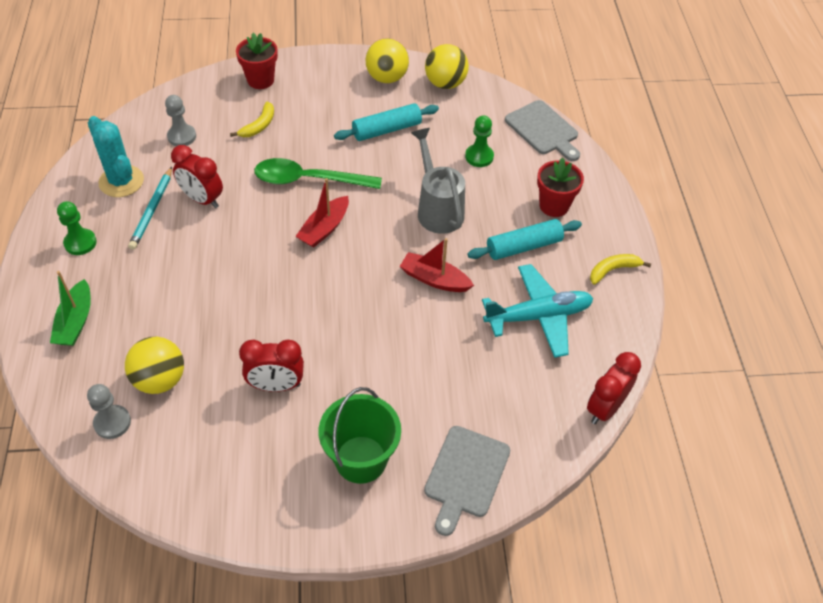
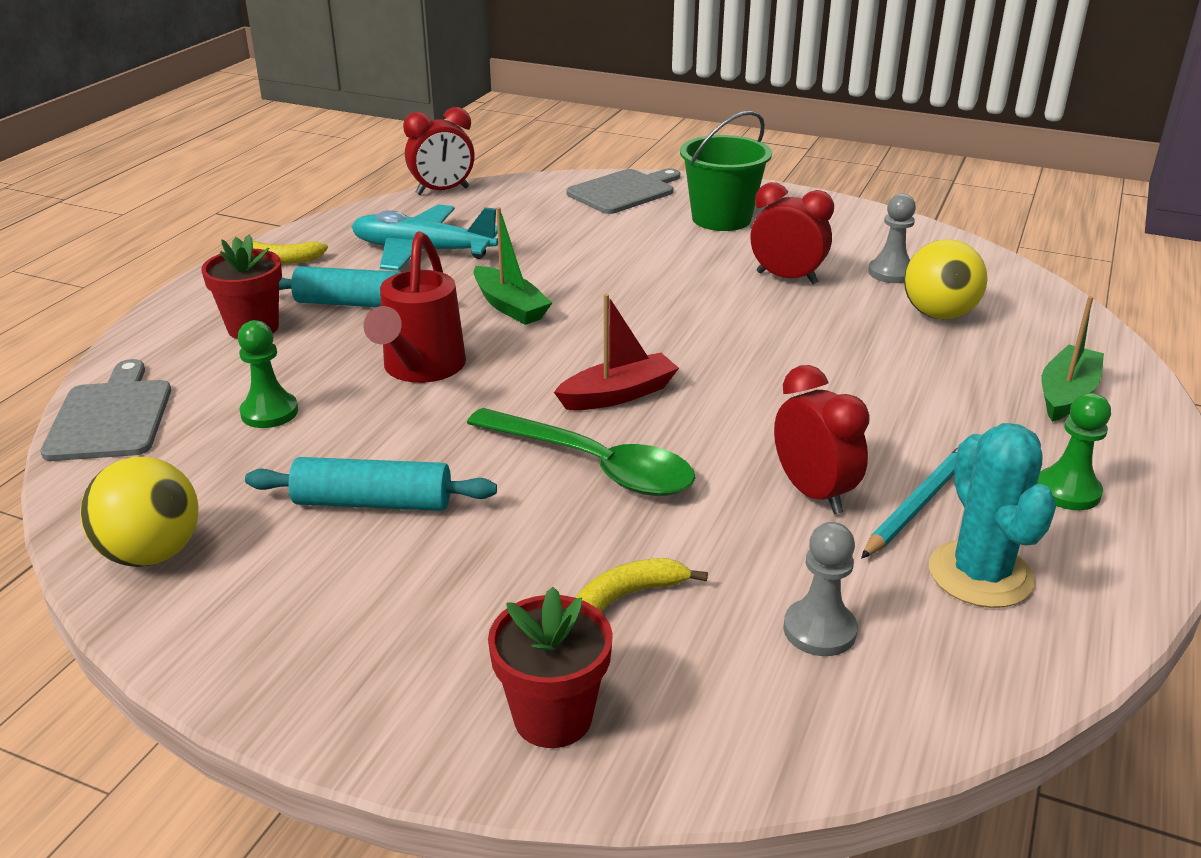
camera: 150 degrees left, 20 degrees down
(112, 423) = (1007, 298): grey pawn -> grey pawn (891, 273)
(387, 78) = (252, 611): yellow ball -> none
(434, 279) = (510, 306): red boat -> green boat
(437, 209) = (420, 369): grey watering can -> red watering can

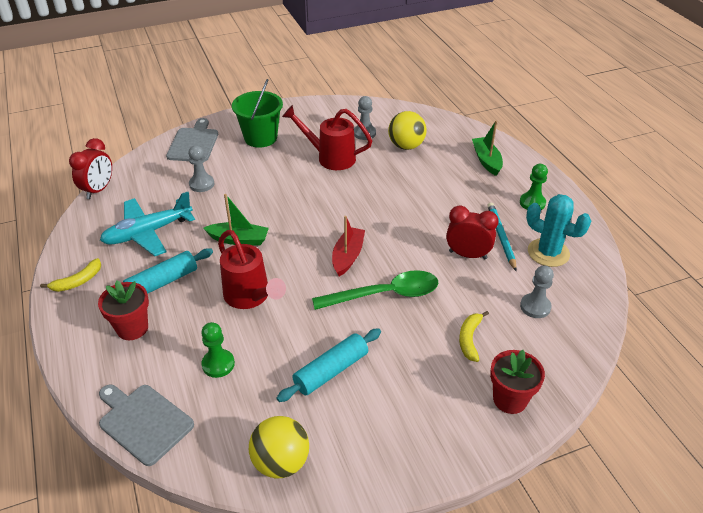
camera: 45 degrees left, 10 degrees up
(563, 233) = (201, 184): none -> grey pawn
(787, 278) = (330, 157): red clock -> red watering can

